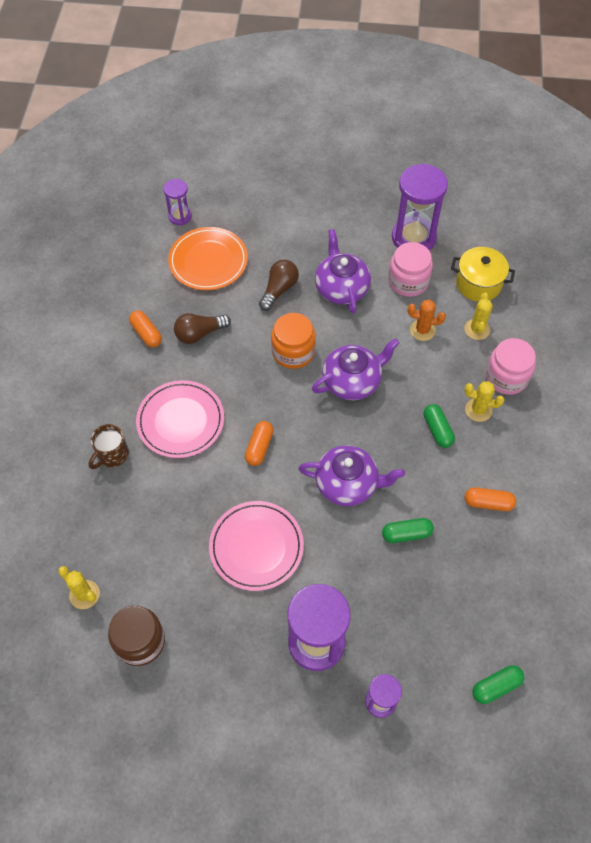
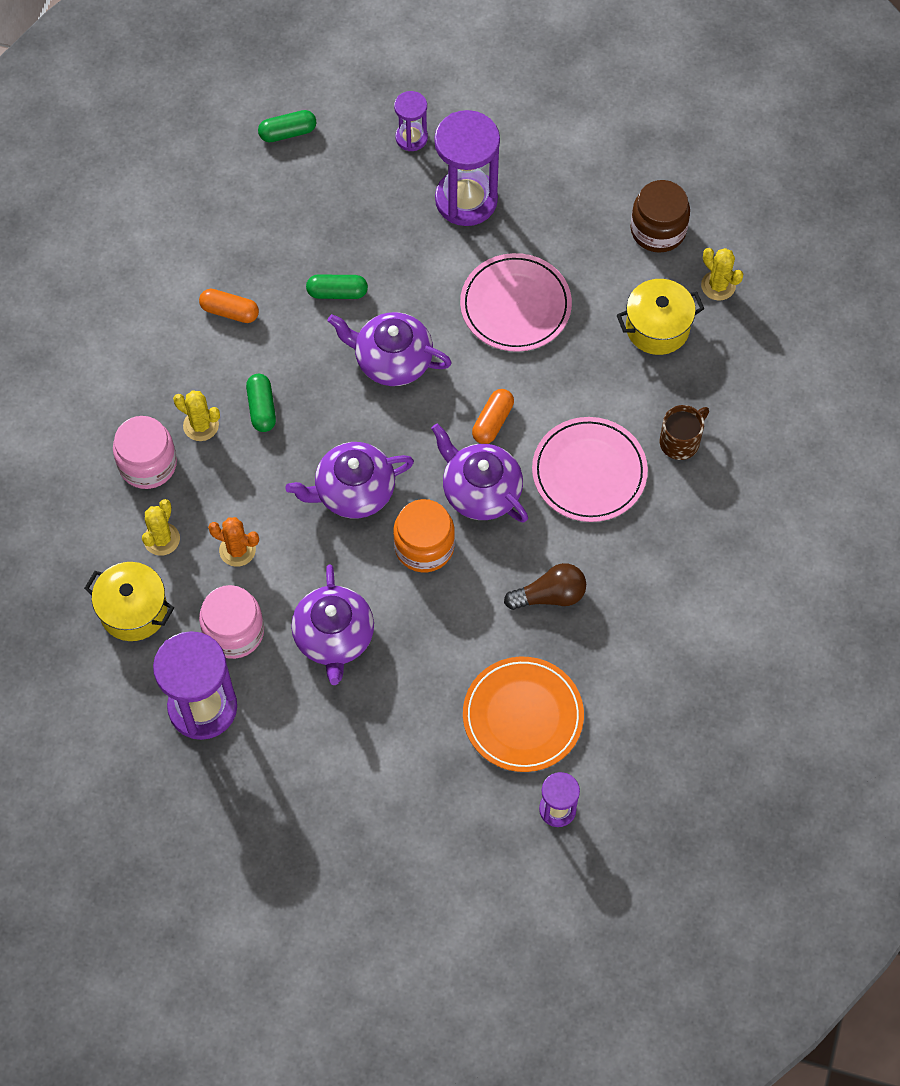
camera: 170 degrees left, 5 degrees up
(135, 546) = (657, 328): none -> yellow pot
(146, 334) = (625, 607): orange capsule -> none
(260, 395) = (480, 490): none -> purple teapot
(279, 290) = (425, 648): brown light bulb -> none

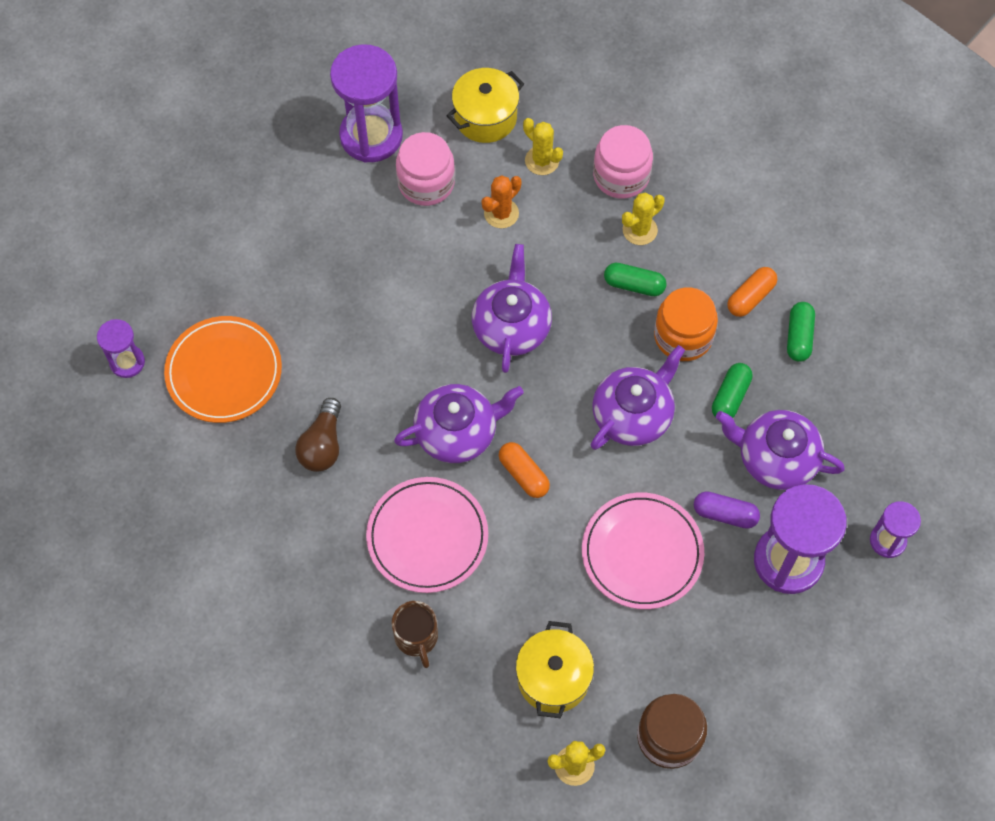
camera: 115 degrees right, 0 degrees up
(288, 132) = (940, 426): green capsule -> green capsule (799, 337)
(334, 637) = (379, 255): purple teapot -> purple teapot (775, 458)
(424, 546) = (426, 361): orange jar -> orange jar (683, 336)
(449, 258) = (725, 514): none -> purple capsule

